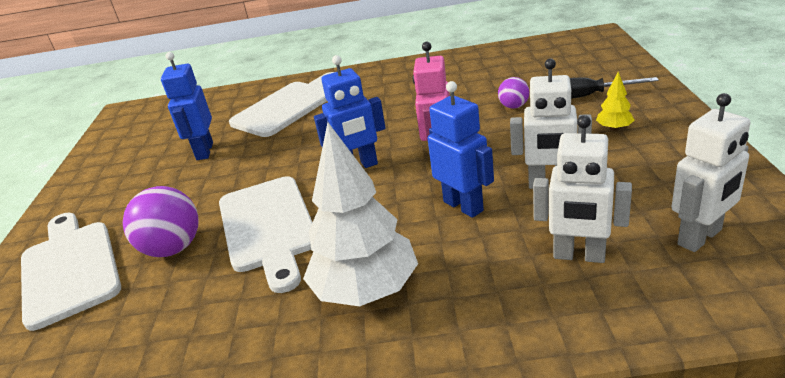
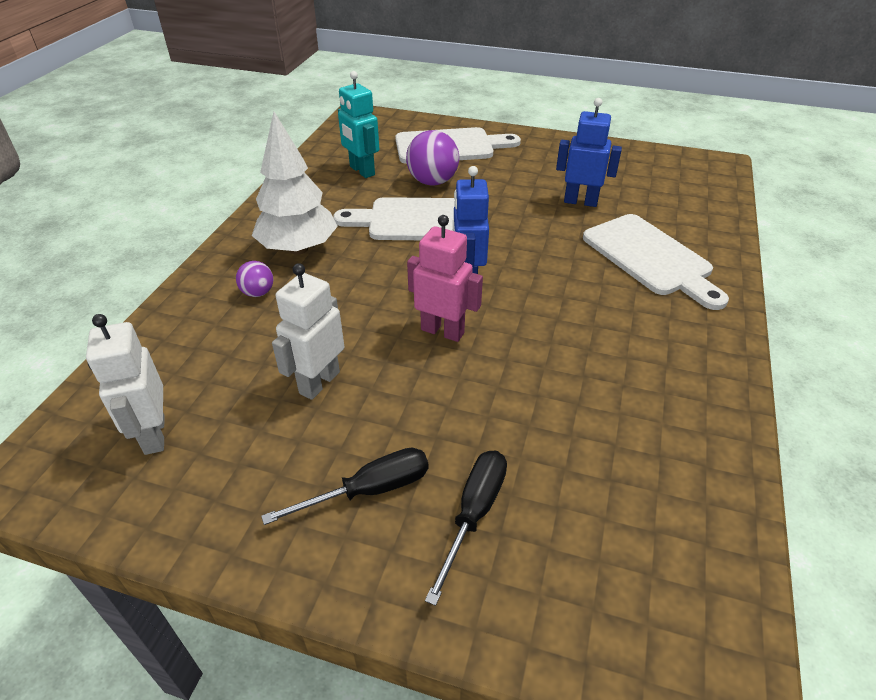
camera: 105 degrees right, 10 degrees up
(145, 323) = (361, 171): none -> turquoise robot
(463, 206) = (344, 319): blue robot -> none
(514, 106) = (504, 429): purple ball -> purple ball (258, 293)
(579, 256) = (217, 354): white robot -> none
(614, 128) = (369, 490): yellow tree -> black screwdriver

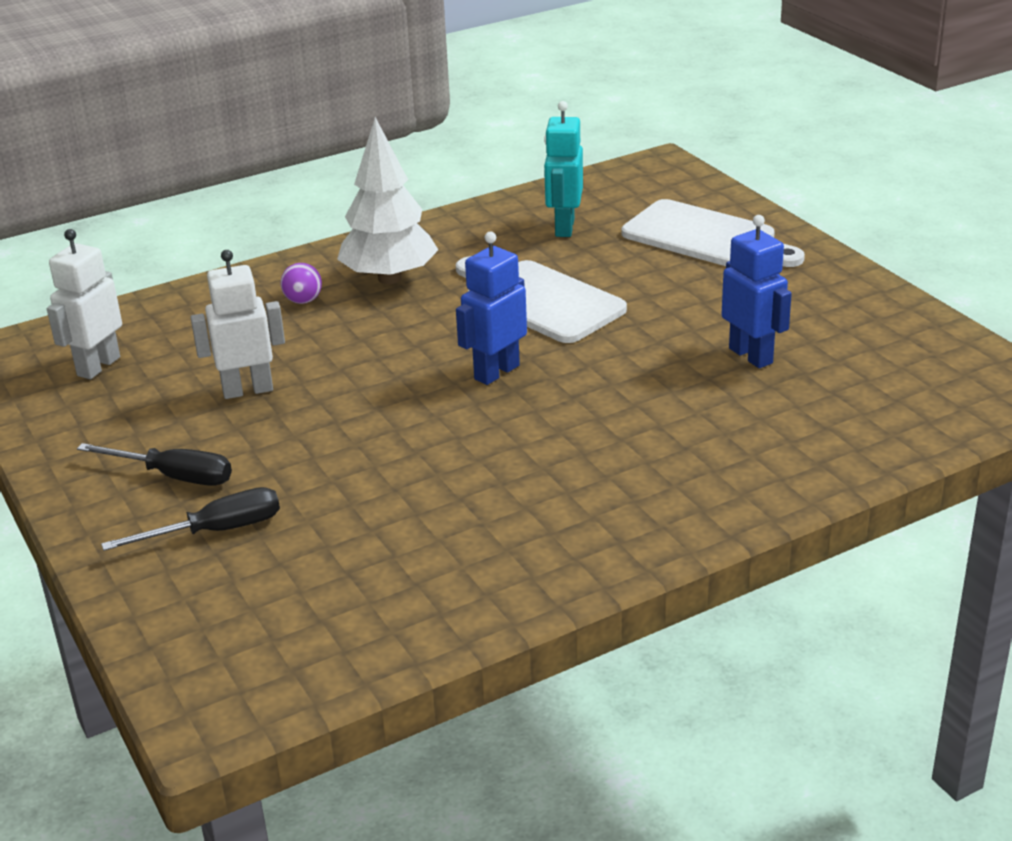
camera: 45 degrees right, 10 degrees down
(432, 182) = (619, 268): purple ball -> none
(442, 331) = (400, 403): pink robot -> none
(650, 258) = (721, 443): white cutting board -> none

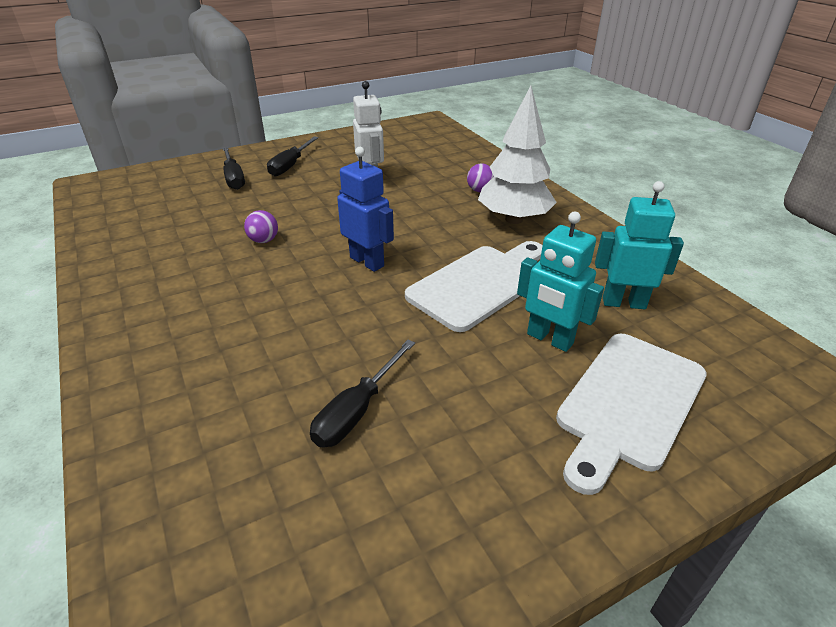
camera: 90 degrees right, 5 degrees up
(98, 366) = (408, 142): white robot -> none
(443, 459) = (264, 240): none -> purple ball
(629, 265) = (549, 339): none -> turquoise robot
(751, 355) = (357, 410): blue robot -> black screwdriver

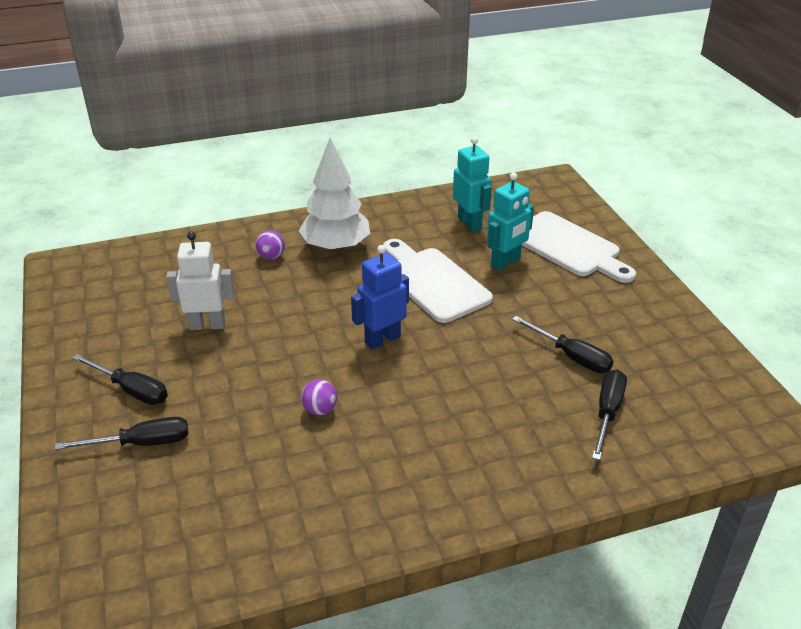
camera: 80 degrees left, 0 degrees up
(241, 450) = (607, 412): none -> black screwdriver
(623, 303) = (470, 223): turquoise robot -> turquoise robot turned 135 degrees clockwise

